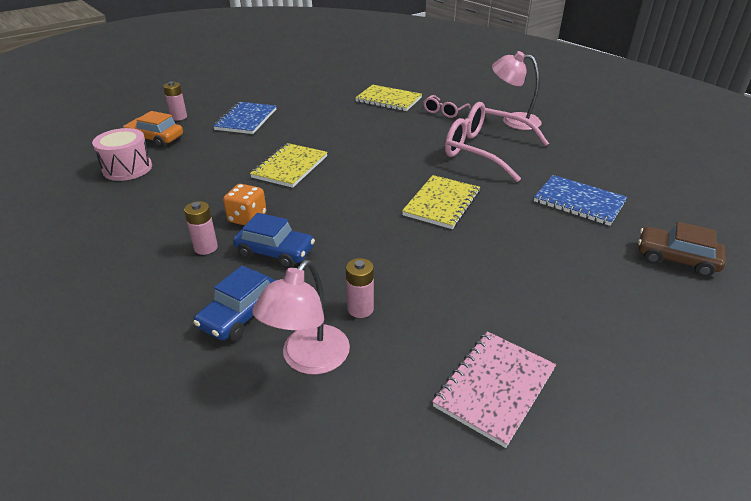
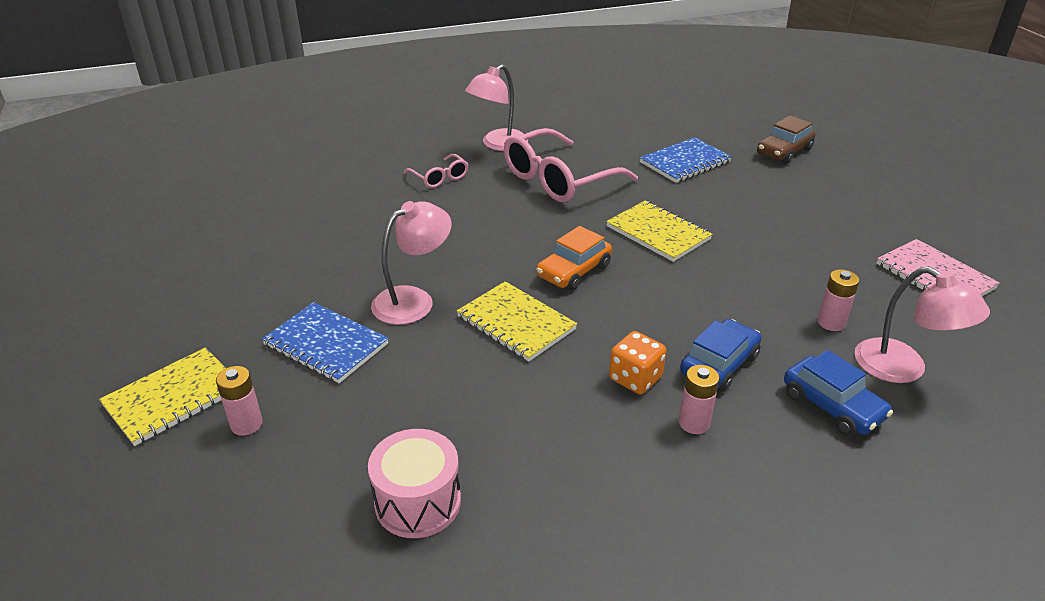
camera: 70 degrees left, 0 degrees up
(155, 139) = (319, 461): orange car -> orange car (574, 271)
(298, 132) = (413, 300): none -> pink lamp
(388, 100) = (368, 207): yellow notebook -> yellow notebook (173, 398)

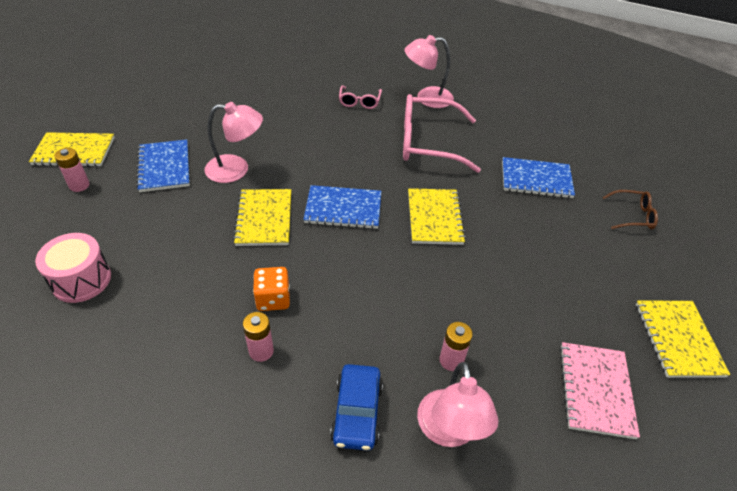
camera: 40 degrees right, 10 degrees up
(574, 271) = (343, 209): orange car -> blue notebook
(719, 365) = (332, 329): blue car -> none
(784, 151) = (633, 216): brown car -> brown glasses
(925, 213) = (678, 339): none -> yellow notebook

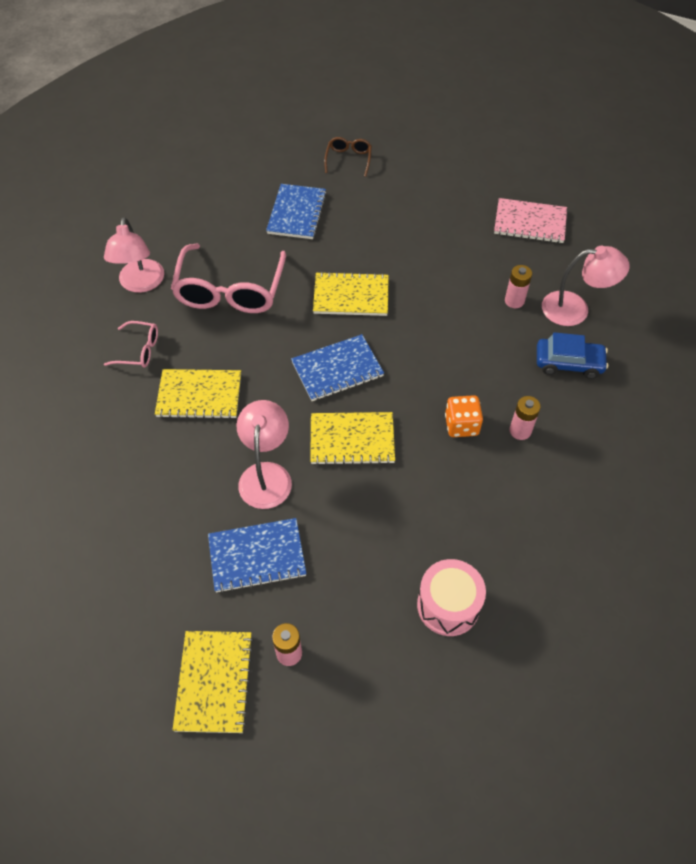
camera: 85 degrees left, 10 degrees up
(343, 209) = (337, 369): blue notebook -> blue notebook turned 60 degrees clockwise
(678, 339) = (480, 168): yellow notebook -> yellow notebook (199, 395)

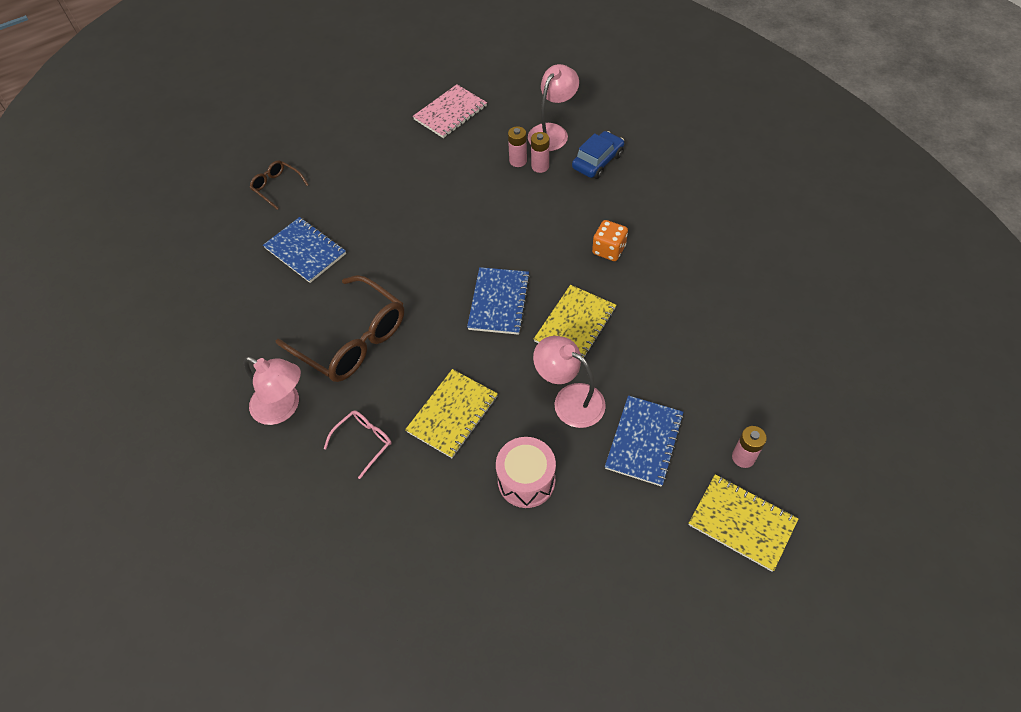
camera: 55 degrees left, 0 degrees up
(230, 291) = (352, 340): pink glasses -> brown glasses
(351, 296) = (430, 257): yellow notebook -> none
(448, 605) = (756, 335): pink drum -> pink drum (526, 480)
(520, 431) = (637, 218): pink battery -> pink battery (540, 166)

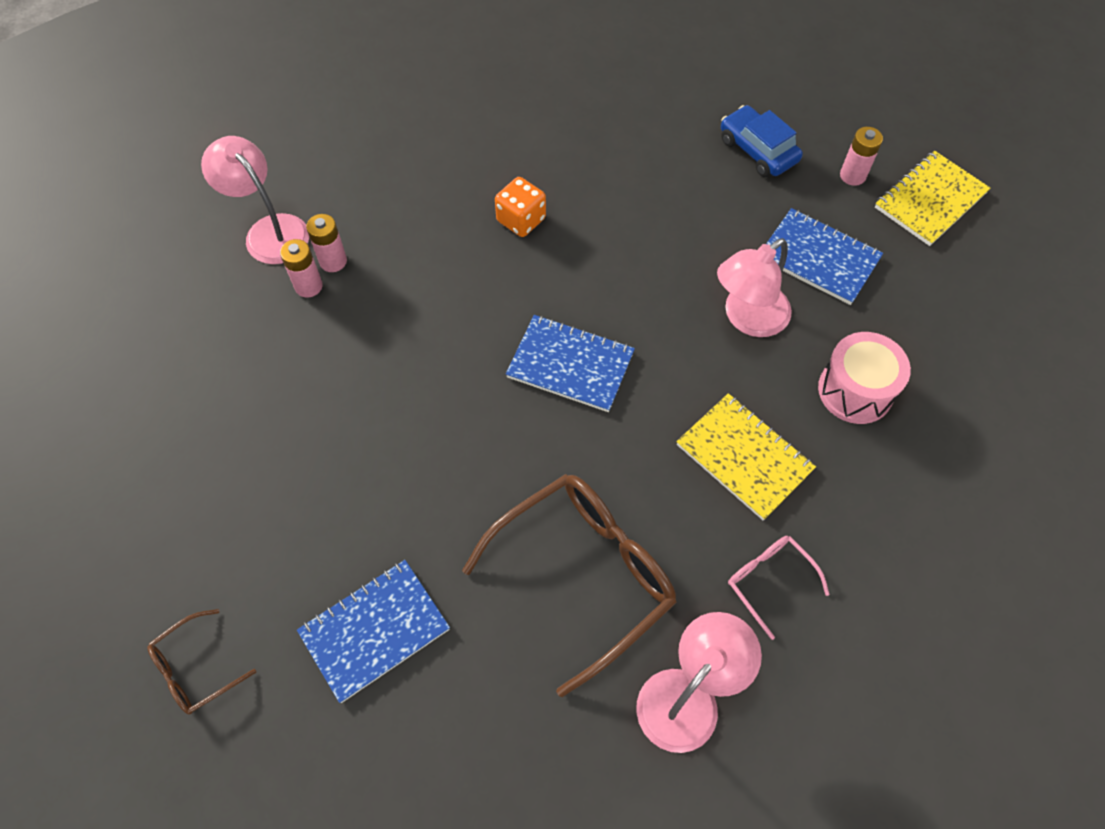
camera: 80 degrees left, 5 degrees up
(450, 113) = (153, 356): pink notebook -> none
(575, 325) = (634, 286): yellow notebook -> none
(597, 161) = (355, 192): blue car -> blue car (757, 150)

